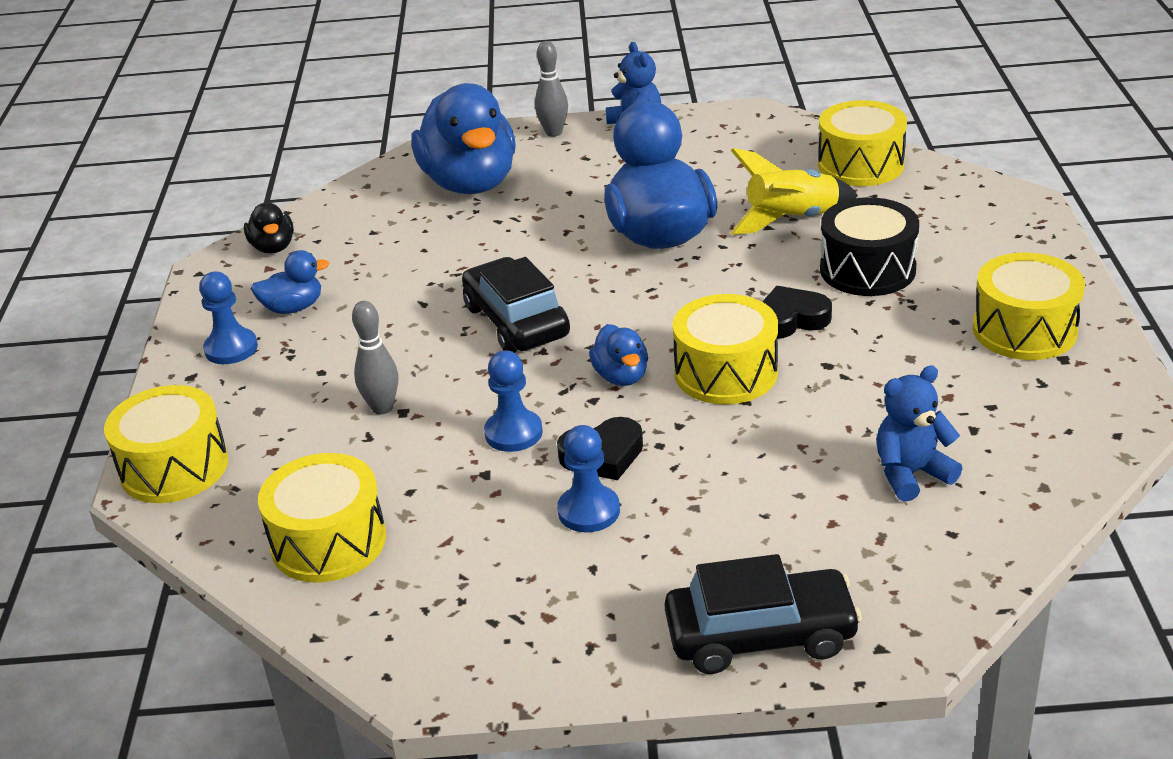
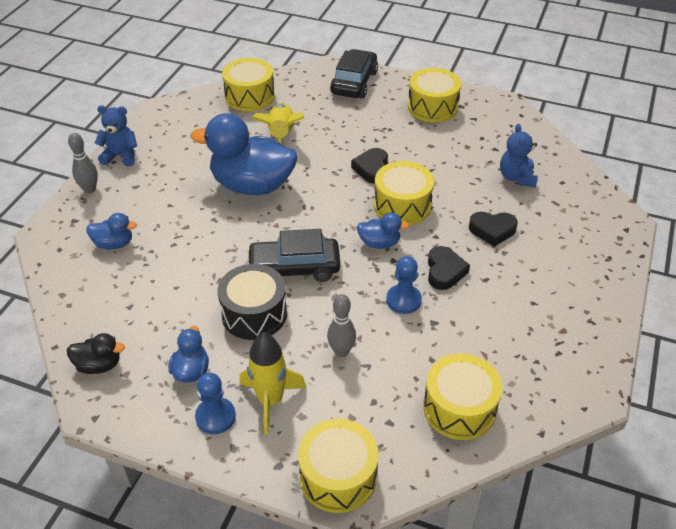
camera: 70 degrees left, 10 degrees up
(272, 379) = (270, 400): none -> yellow rocket
(470, 183) = (114, 244): blue duck -> blue duck, size x0.46
(589, 511) = (488, 290): blue pawn -> none
(740, 480) = (492, 230): none -> black heart
(760, 635) = (605, 261): black car -> black car (354, 83)
(867, 269) = (348, 130): black drum -> black drum (254, 314)

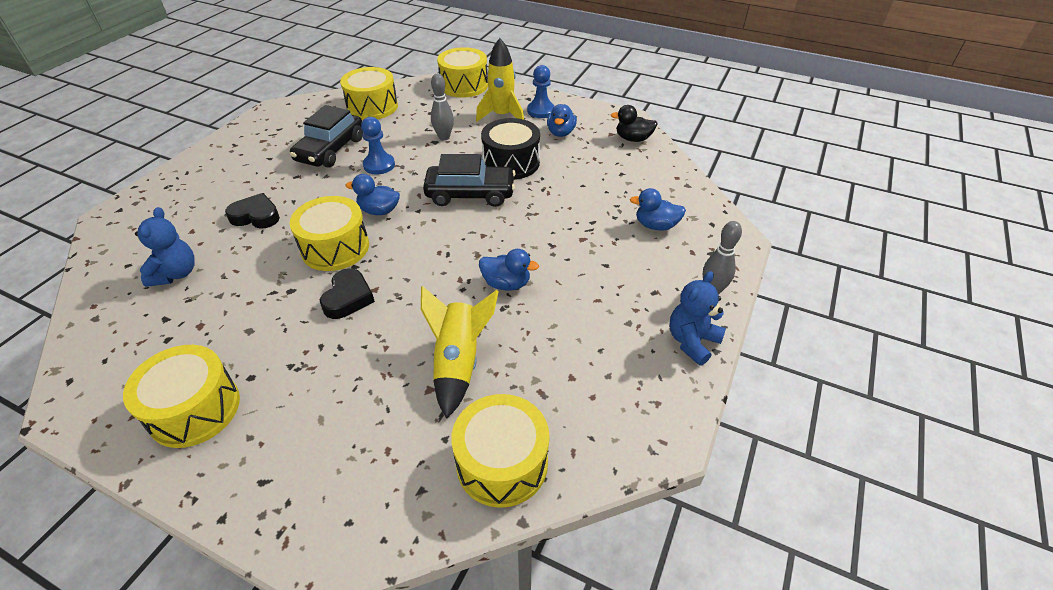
camera: 175 degrees left, 0 degrees up
(121, 156) = (692, 341): blue teddy bear -> blue teddy bear turned 120 degrees clockwise
(252, 185) = (506, 284): blue duck -> blue duck, size x0.46
(354, 83) = (297, 489): black car -> black car (331, 150)
(444, 271) = (329, 184): black heart -> none

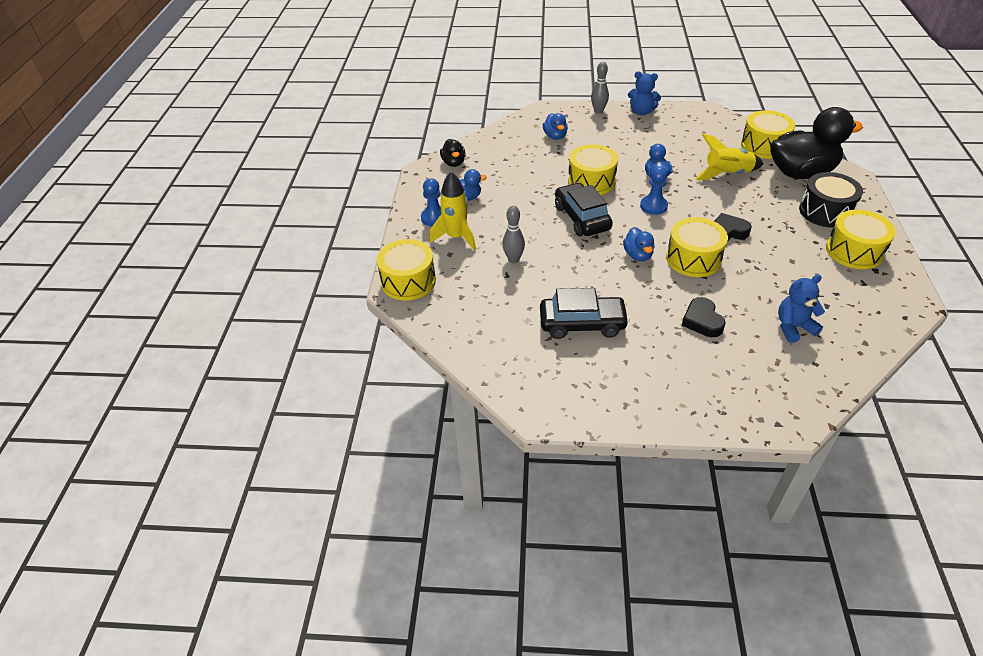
camera: 110 degrees left, 0 degrees up
(372, 107) = (488, 331): yellow drum -> yellow drum (591, 181)
(379, 165) = (582, 281): blue pawn -> blue pawn (653, 206)
(394, 468) = (801, 173): none -> black duck
(511, 163) = (527, 211): black drum -> black drum (825, 211)

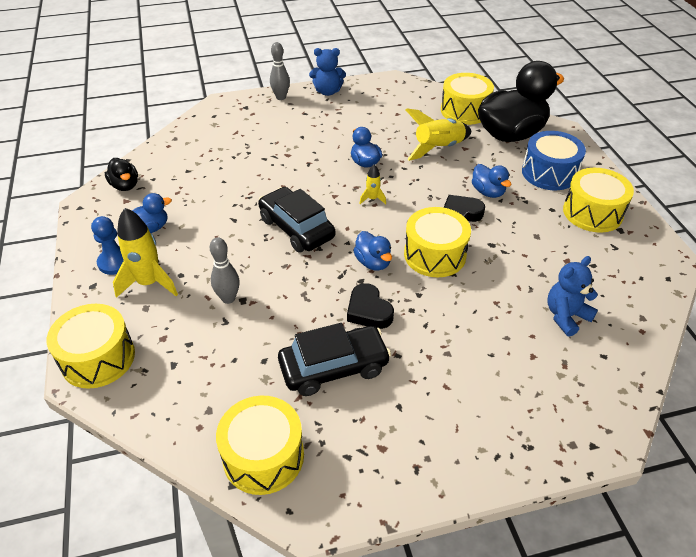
camera: 20 degrees left, 0 degrees up
(555, 136) = (240, 134): blue duck -> blue duck (488, 192)
(591, 181) = (295, 181): yellow drum -> yellow drum (263, 456)
(653, 206) = (372, 199): blue pawn -> yellow rocket
(702, 321) = (468, 331): black heart -> black heart (368, 311)
(825, 211) = (549, 173): black drum -> blue drum

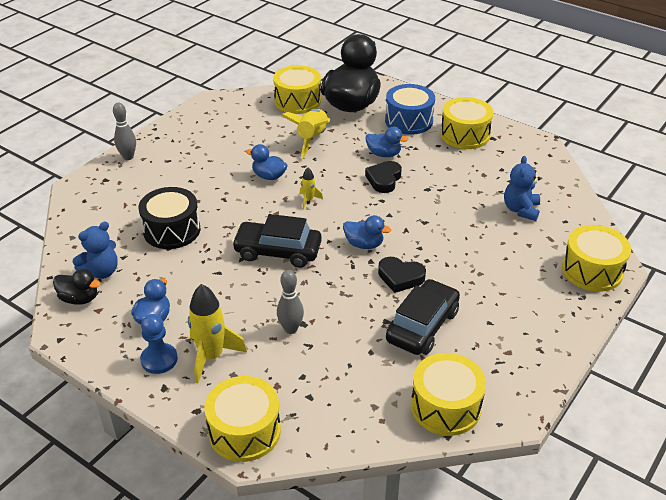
camera: 40 degrees left, 5 degrees down
(242, 168) = (172, 230): none -> black drum
(327, 91) = (165, 134): blue teddy bear -> blue teddy bear (101, 272)
(435, 255) = (399, 216): yellow drum -> yellow drum (592, 270)

